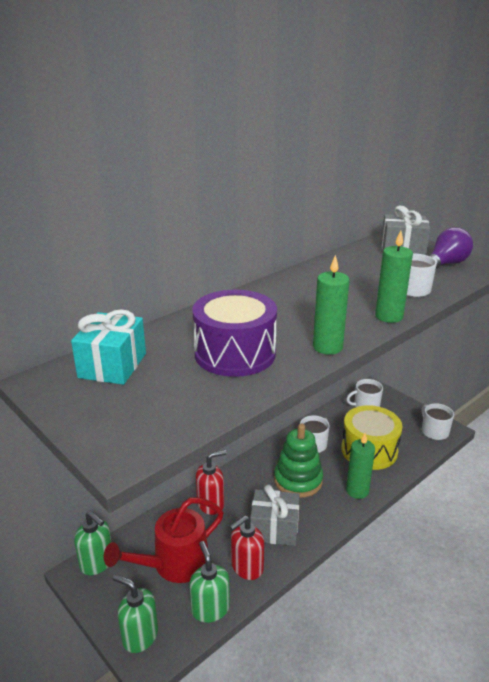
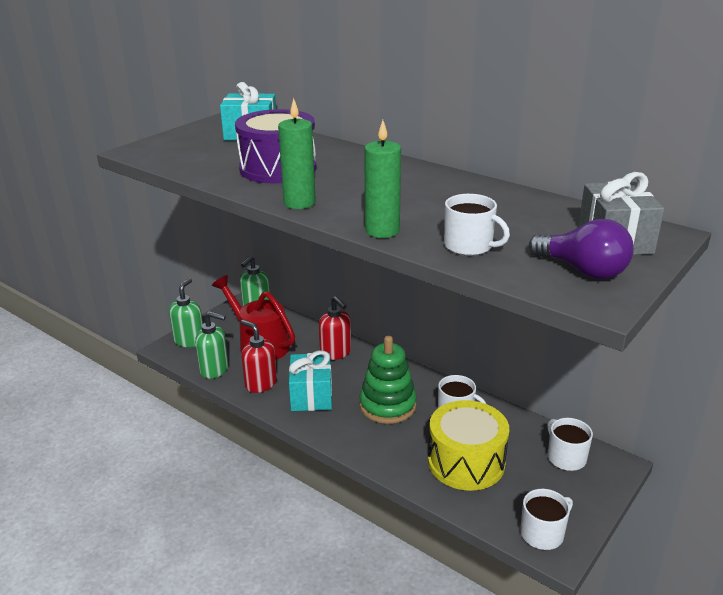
camera: 80 degrees right, 0 degrees up
(210, 609) = (214, 369): green soap dispenser -> green soap dispenser turned 45 degrees clockwise
(274, 529) = (311, 395): grey gift -> turquoise gift
(357, 491) = (384, 453): green candle -> none

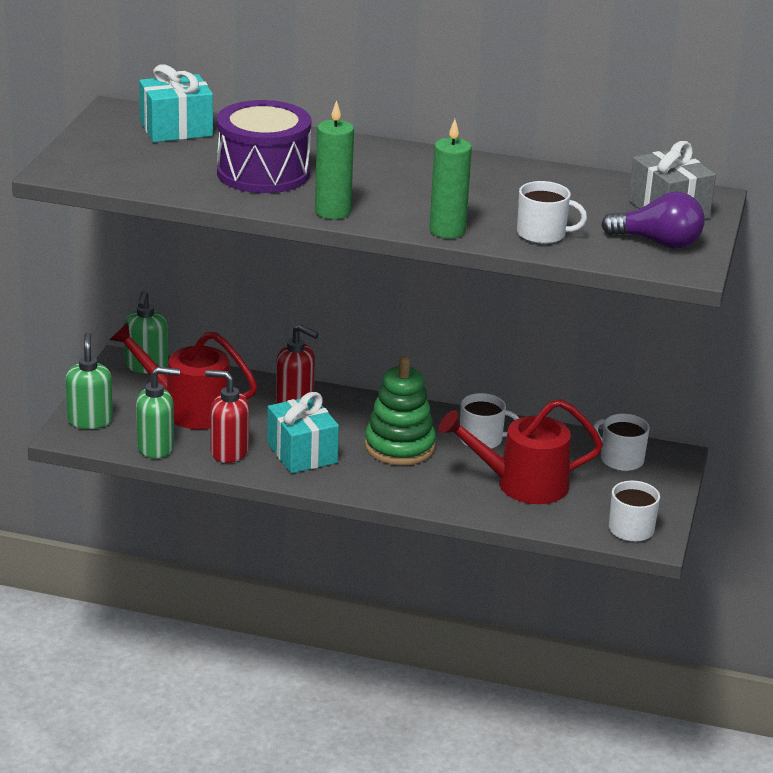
camera: 25 degrees left, 0 degrees up
(466, 462) = (521, 484): yellow drum -> red watering can

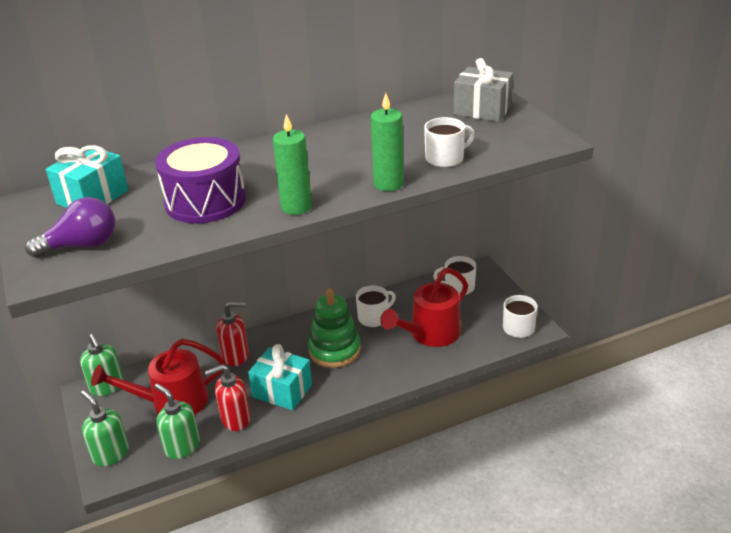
camera: 35 degrees left, 5 degrees up
(156, 447) = (182, 446): green soap dispenser -> green soap dispenser turned 90 degrees counterclockwise
(658, 243) = (513, 133): purple light bulb -> purple light bulb (82, 245)

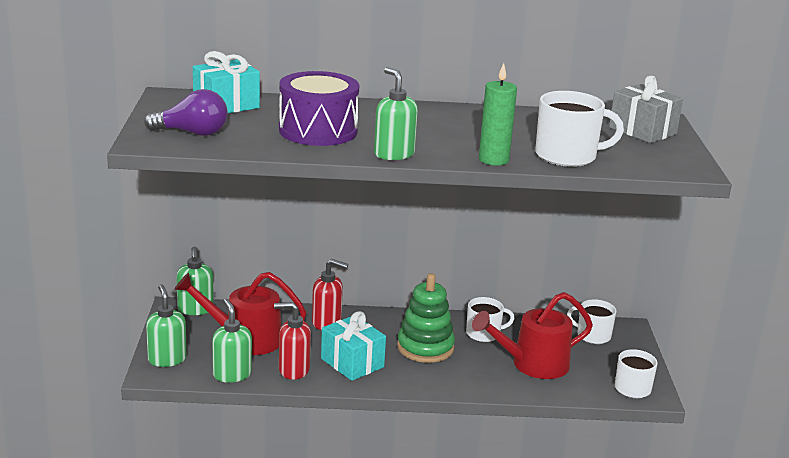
camera: 20 degrees right, 10 degrees down
(296, 207) = (393, 154): green candle -> green soap dispenser
(445, 158) = (567, 156): white mug -> white mug, size x1.51

